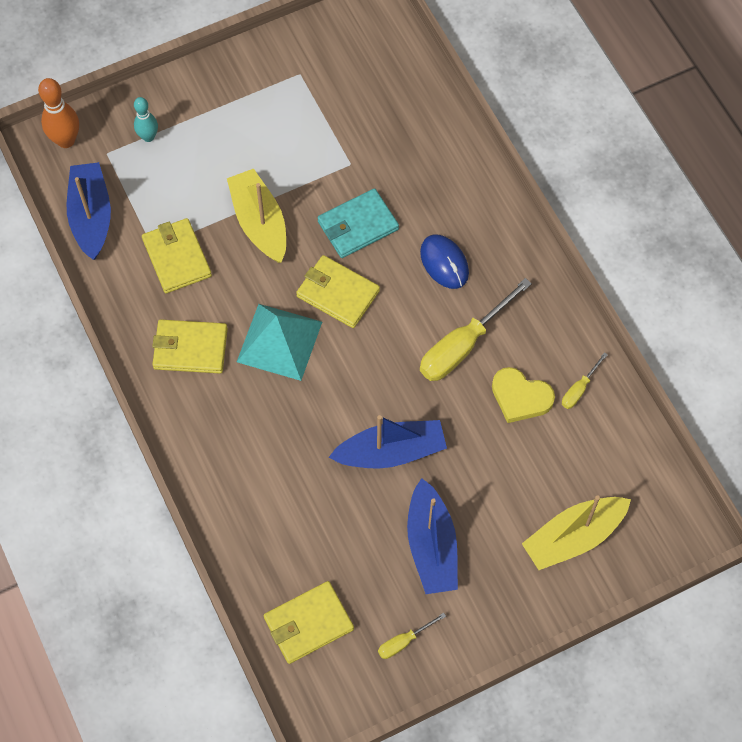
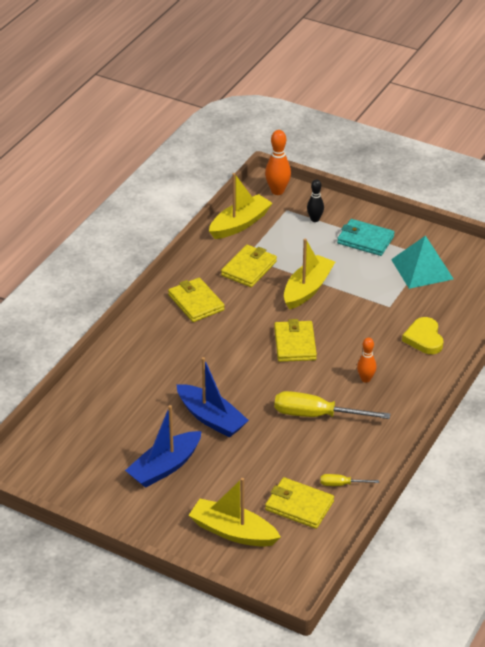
camera: 55 degrees right, 25 degrees down
(91, 216) = (240, 224): blue boat -> yellow boat
(148, 137) = (315, 219): turquoise bowling pin -> black bowling pin
(279, 341) = (237, 335): turquoise pyramid -> turquoise pyramid (422, 269)
(308, 624) = (64, 437): yellow wallet -> yellow wallet (299, 505)
(358, 226) = (350, 330): turquoise wallet -> turquoise wallet (365, 240)
(404, 641) = (89, 485): yellow screwdriver -> none
(444, 263) = (365, 379): blue mouse -> orange bowling pin
(520, 397) = (307, 459): yellow heart -> yellow heart (424, 338)

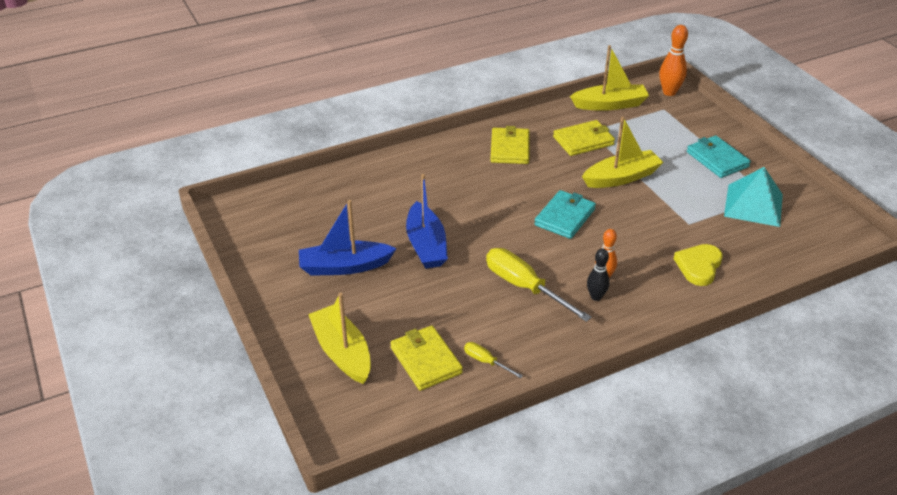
camera: 35 degrees right, 0 degrees up
(295, 344) = (565, 217): yellow wallet -> turquoise wallet
(315, 219) = (683, 125): black bowling pin -> black bowling pin (596, 297)

